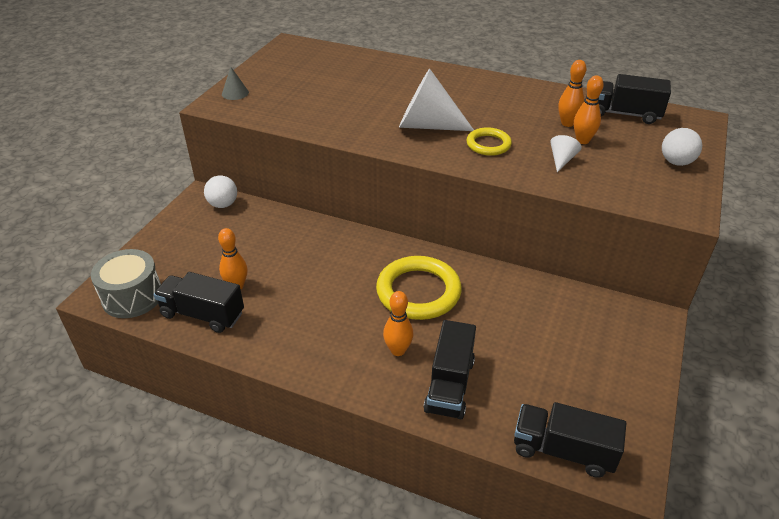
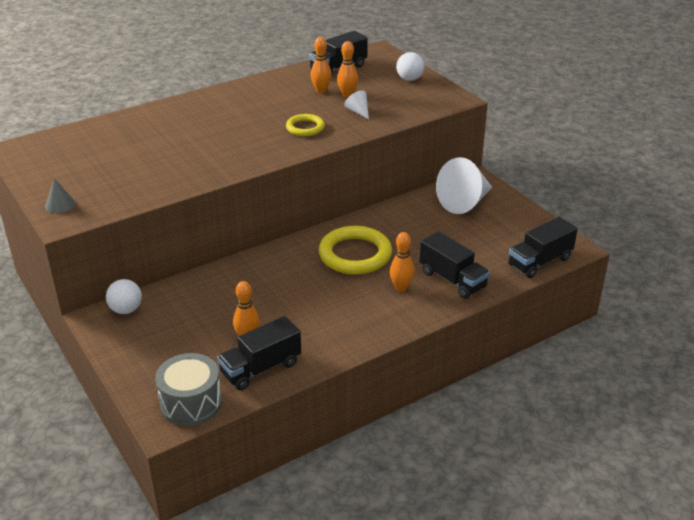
camera: 55 degrees left, 5 degrees down
(427, 125) = (247, 139): white cone -> white cone (465, 202)

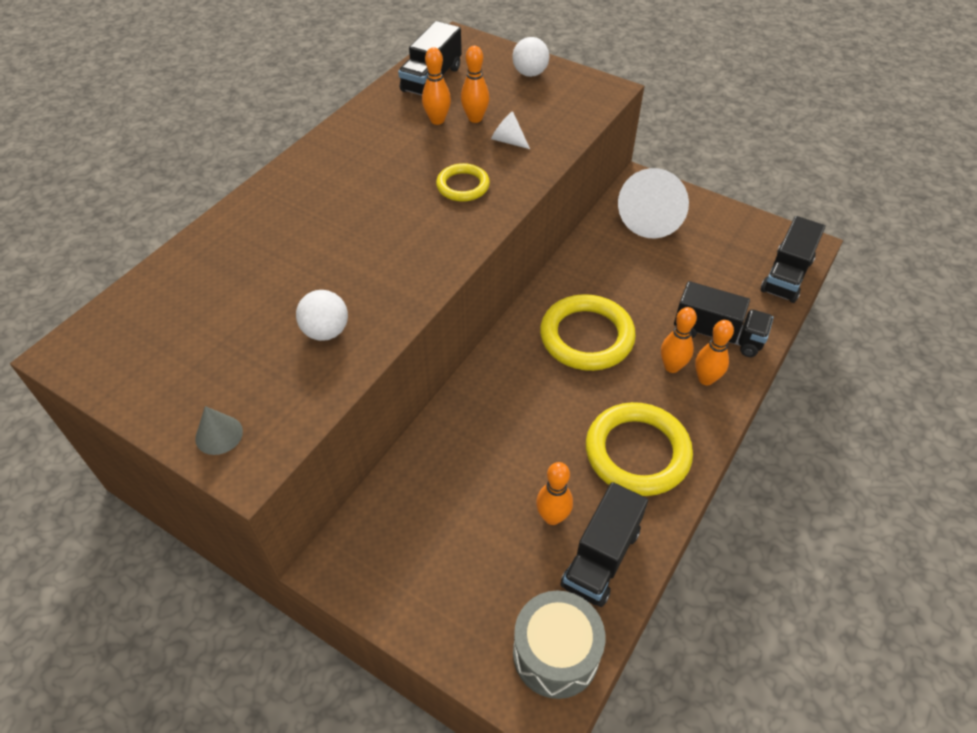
camera: 25 degrees left, 15 degrees up
(126, 310) = (364, 535): white ball -> white ball (326, 331)
(334, 325) = (637, 452): none -> yellow ring
(419, 301) = (706, 379): none -> orange bowling pin

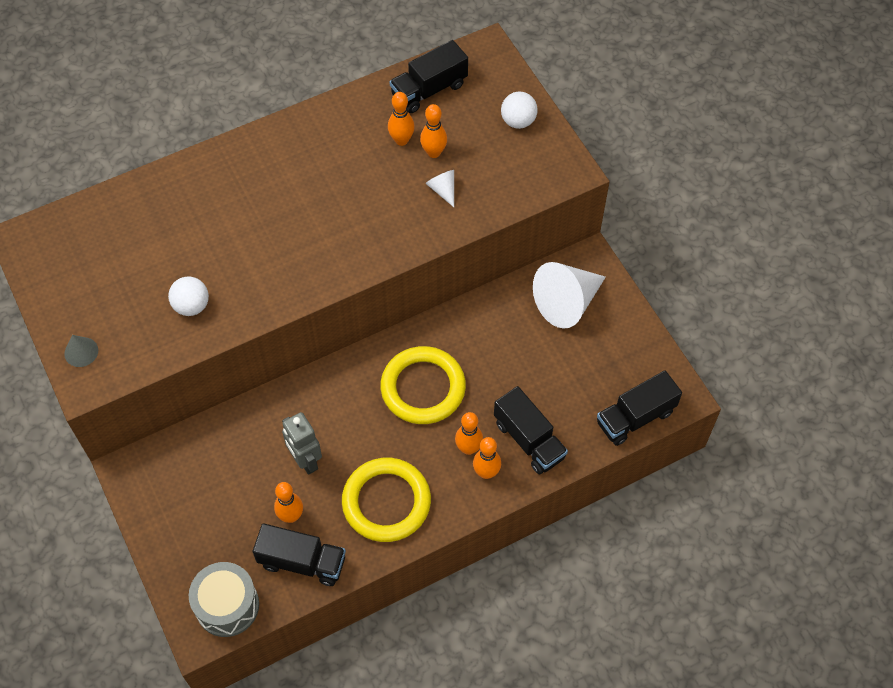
camera: 30 degrees right, 10 degrees up
(463, 186) = (373, 220): yellow ring -> none
(525, 455) = (305, 460): none -> grey robot
(601, 557) = (302, 562): black truck -> black truck turned 135 degrees counterclockwise

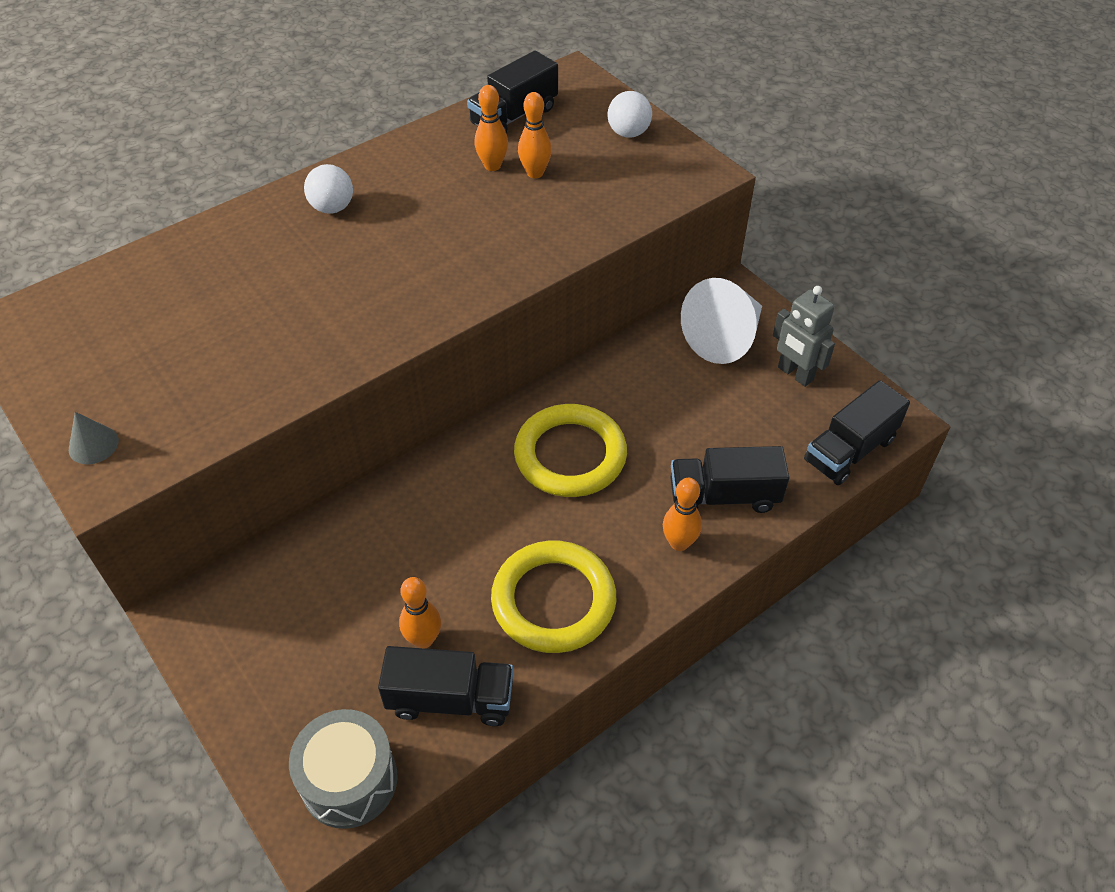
camera: 10 degrees left, 10 degrees down
(191, 306) = (248, 370): white ball -> white ball (332, 208)
(305, 460) = (431, 565): grey robot -> grey robot (795, 374)
(443, 190) = (556, 208): white cone -> none
(468, 448) = (648, 517): orange bowling pin -> none
(529, 440) = (723, 496): black truck -> black truck turned 135 degrees clockwise

